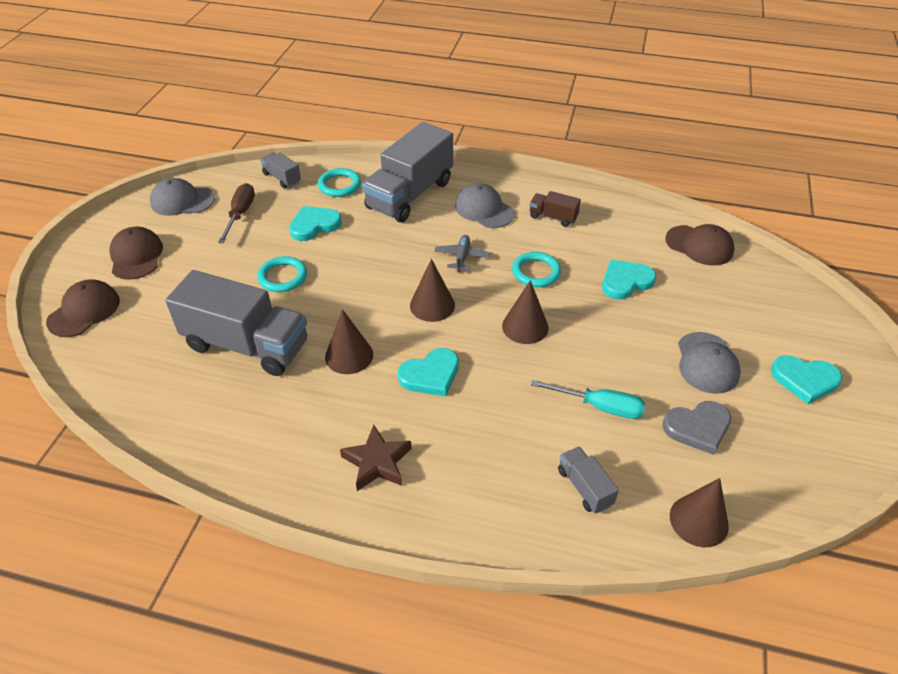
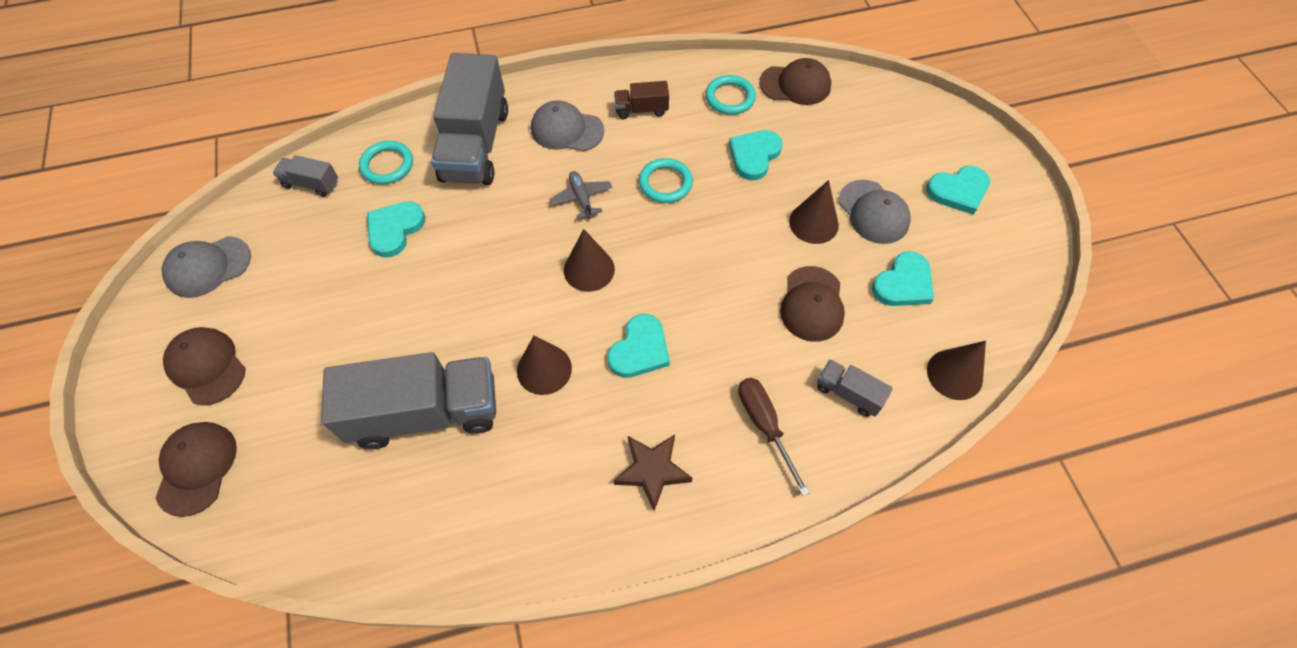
camera: 30 degrees left, 15 degrees up
(240, 214) = (295, 253): brown screwdriver -> brown screwdriver (764, 425)
(283, 277) = (405, 311): turquoise ring -> turquoise ring (730, 97)
(525, 326) = (694, 250): brown cone -> brown cone (813, 223)
(599, 406) = (812, 304): turquoise screwdriver -> brown cap
(697, 428) = (903, 283): grey heart -> turquoise heart

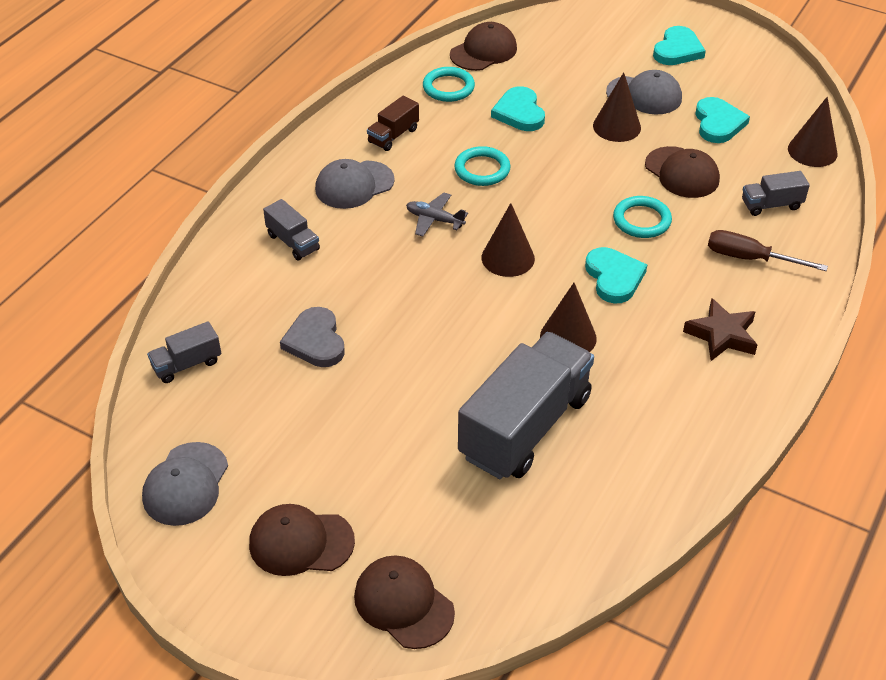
camera: 45 degrees left, 15 degrees down
(387, 165) = (237, 305): turquoise ring -> turquoise ring (641, 220)
(395, 229) = (315, 341): turquoise heart -> grey heart
(475, 144) = (293, 242): grey truck -> grey truck, size x0.45

